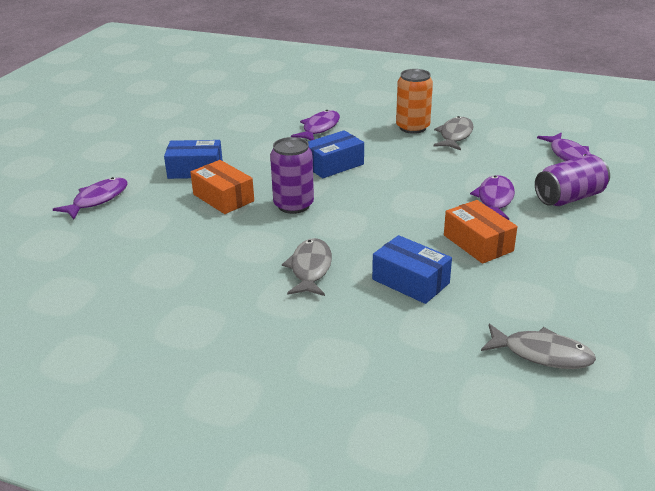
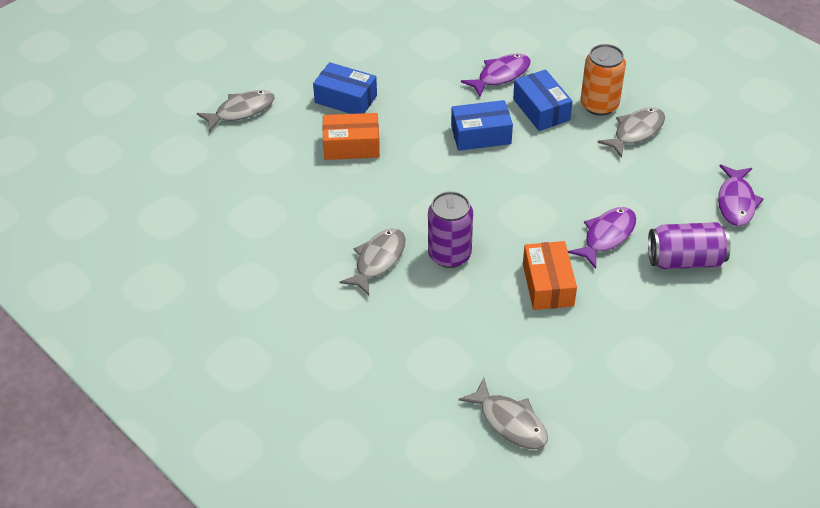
camera: 25 degrees right, 15 degrees up
(97, 199) = (241, 111): purple fish -> grey fish
(223, 198) = (351, 146): orange box -> orange box turned 75 degrees counterclockwise
(293, 205) = (409, 177): purple can -> purple can (449, 254)
(410, 281) = (455, 306): blue box -> blue box (541, 109)

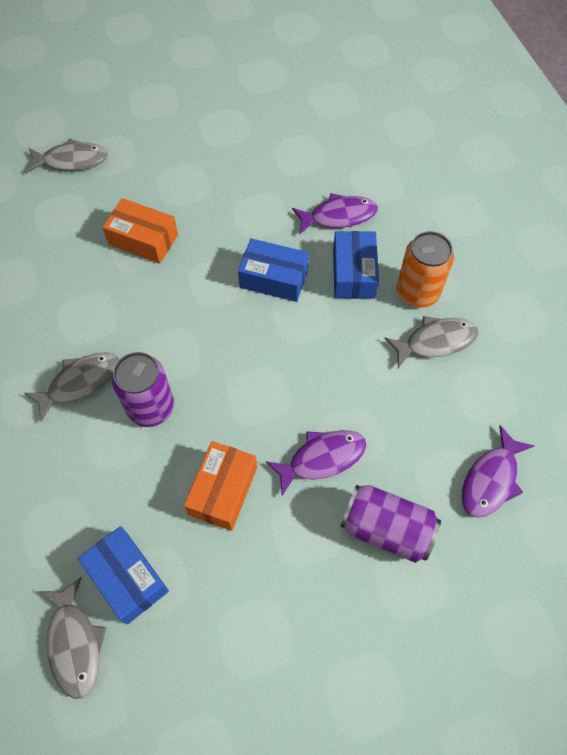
camera: 25 degrees right, 15 degrees up
(346, 99) = (173, 185): blue box -> blue box (127, 578)

